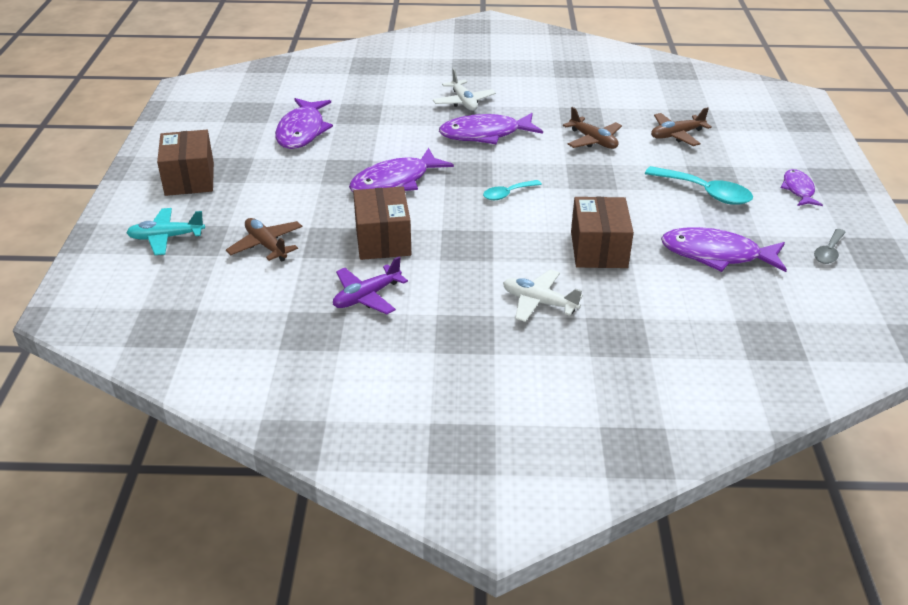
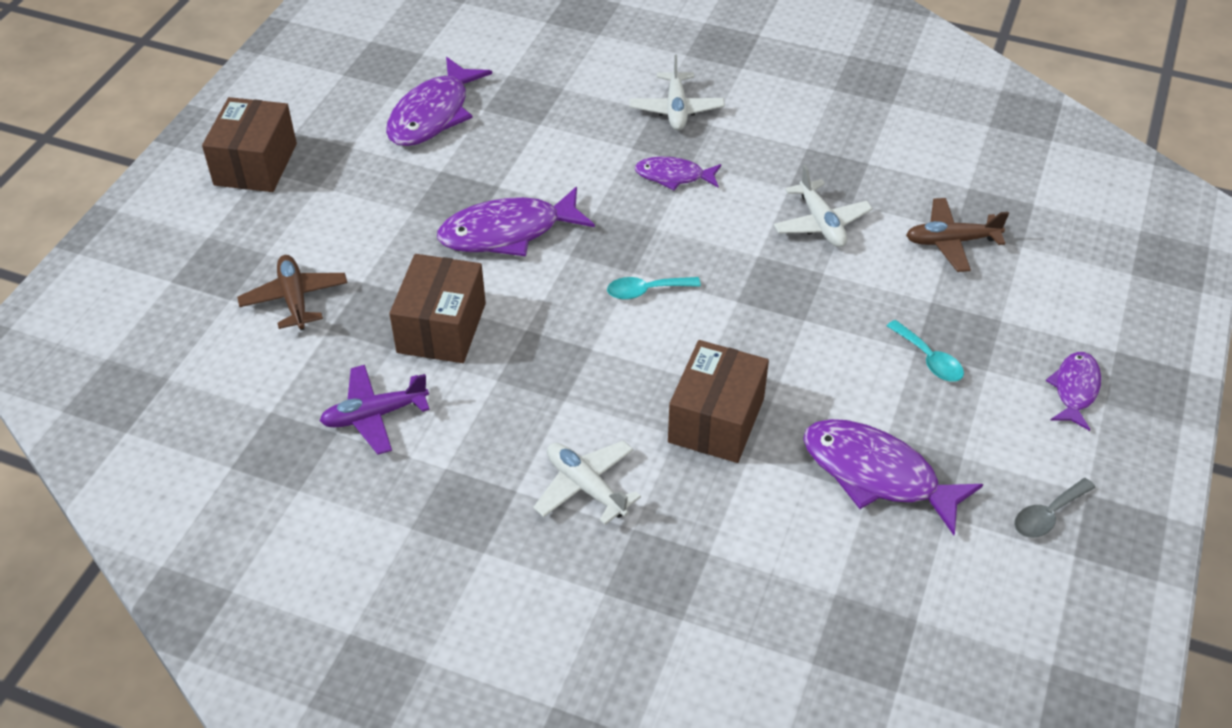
camera: 20 degrees right, 10 degrees up
(166, 237) = (184, 255): turquoise plane -> none
(485, 134) = (673, 176): purple fish -> purple fish, size x0.58
(593, 140) = (821, 223): brown plane -> white plane
(705, 193) = (929, 359): turquoise spoon -> turquoise spoon, size x0.59

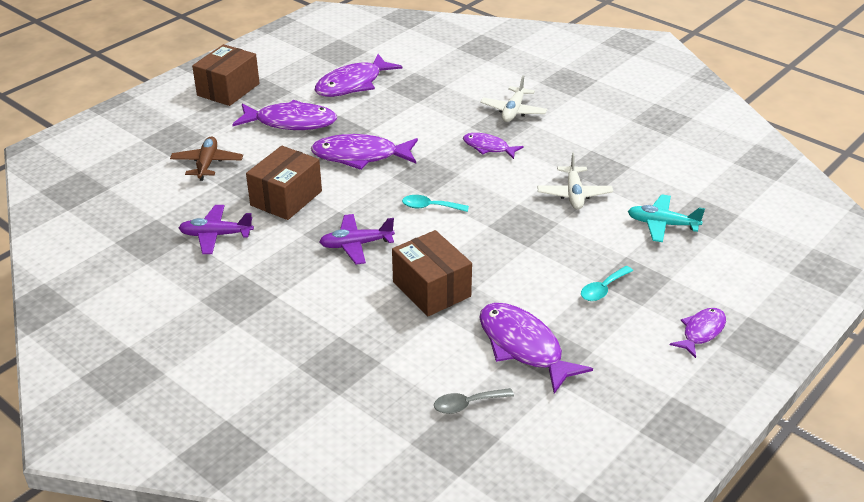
camera: 20 degrees right, 10 degrees down
(379, 199) = (291, 122): none -> purple fish
(579, 378) = (356, 245): none -> purple plane
(586, 487) = (322, 305): white plane -> none
(716, 420) = (431, 289): brown box -> brown box turned 75 degrees counterclockwise
(929, 359) = (603, 289): turquoise spoon -> turquoise spoon turned 60 degrees clockwise
(951, 242) = (662, 224): brown plane -> turquoise plane
(1047, 515) = (633, 402): grey spoon -> grey spoon (467, 404)

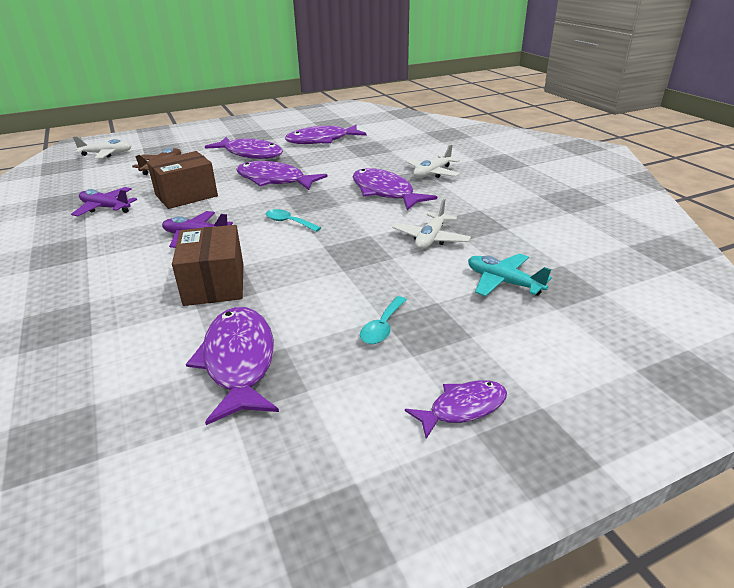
camera: 25 degrees right, 5 degrees down
(108, 159) = (107, 154): none -> white plane
(228, 89) = (233, 132): brown box -> none
(467, 404) = (113, 405): grey spoon -> none
(488, 147) = (385, 192): purple fish -> purple fish, size x1.72
(603, 289) = (382, 327): turquoise spoon -> turquoise spoon turned 45 degrees counterclockwise

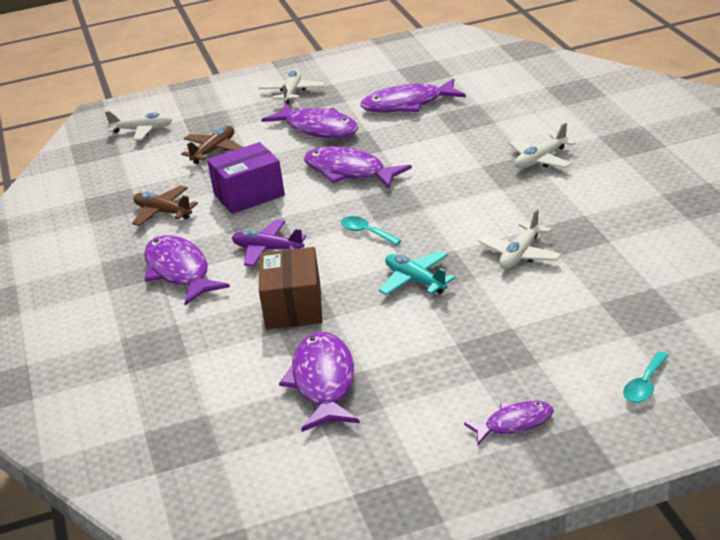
camera: 10 degrees right, 0 degrees up
(106, 208) = (163, 212): purple plane -> brown plane
(186, 195) = (249, 194): brown box -> purple box
(232, 133) = (292, 92): none -> white plane
(382, 327) = (455, 352): turquoise spoon -> turquoise spoon (644, 385)
(385, 192) = (478, 190): purple fish -> purple fish (179, 271)
(503, 282) = (584, 307): turquoise plane -> turquoise plane (415, 280)

